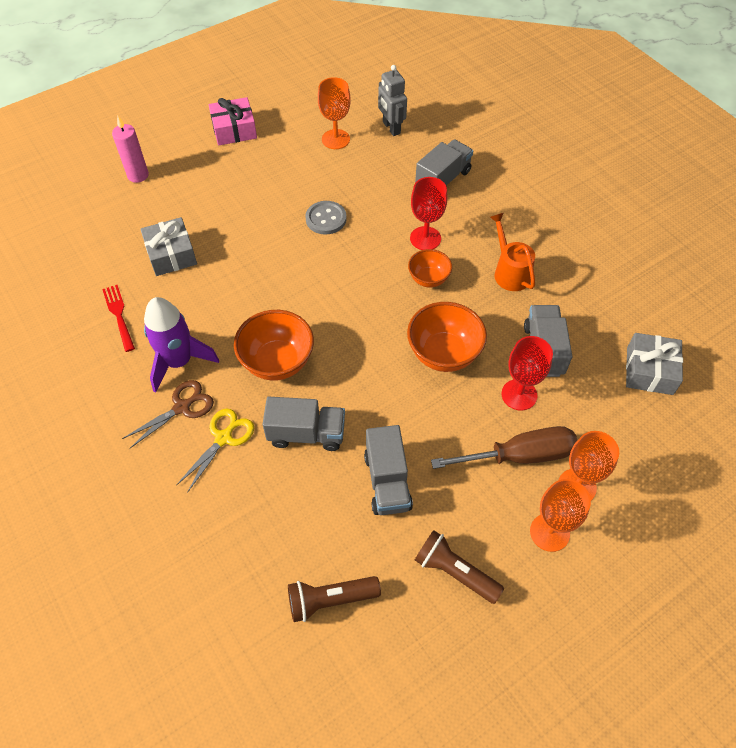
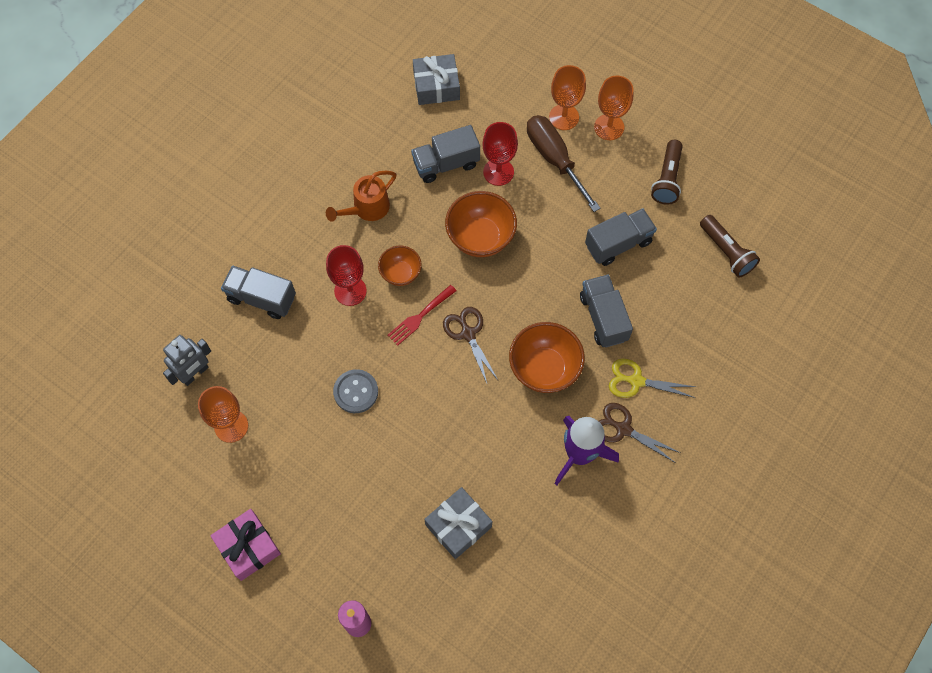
camera: 110 degrees left, 10 degrees up
(119, 315) = (552, 538): red fork -> red fork (420, 316)
(343, 312) = (468, 334): none -> brown scissors

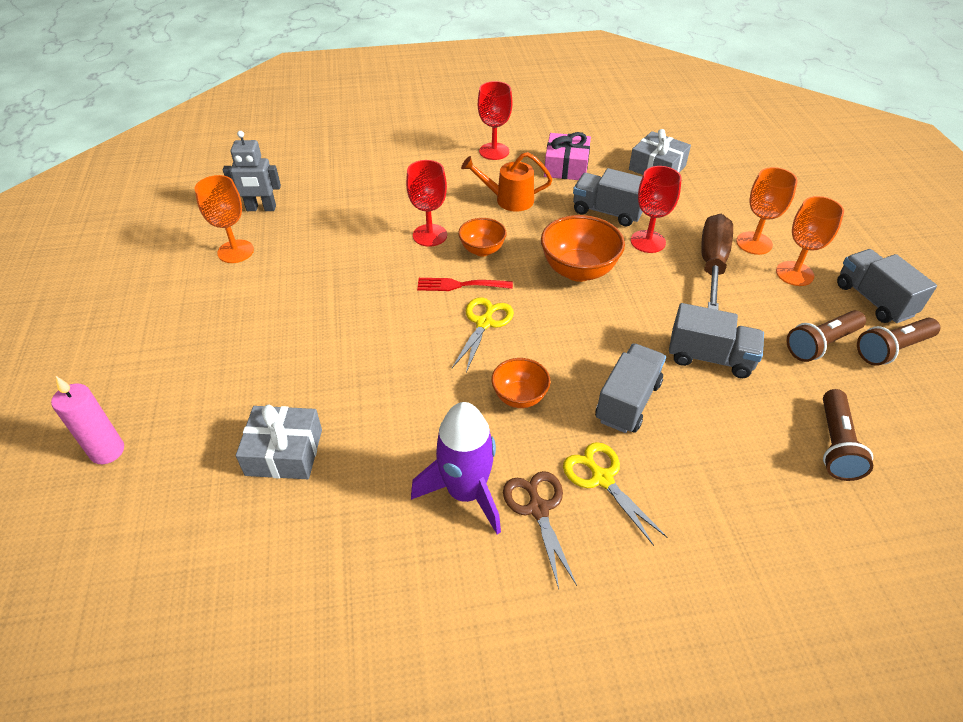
camera: 45 degrees right, 20 degrees down
(248, 547) = (129, 329): pink gift -> pink gift (566, 167)
(261, 298) = (364, 199): grey truck -> grey truck (873, 300)
(300, 164) = (494, 151): none -> red goblet
(356, 392) = (345, 295): grey button -> none
(468, 334) = (484, 323): brown scissors -> yellow scissors
(544, 369) = (519, 397): orange bowl -> orange bowl, size x0.60
(705, 150) = (892, 349): none -> brown flashlight

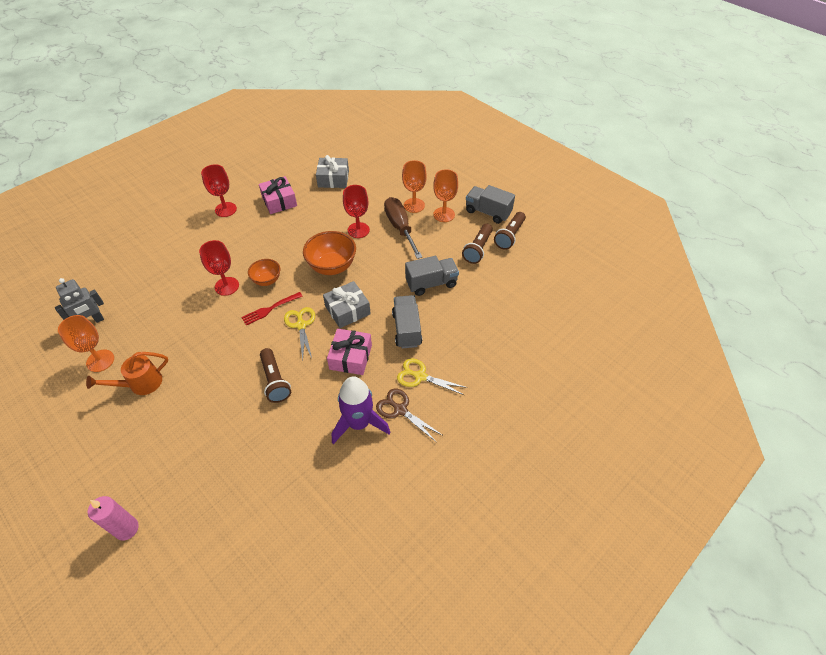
camera: 35 degrees left, 5 degrees up
(284, 452) = (242, 462): grey gift -> grey gift (347, 310)
(508, 200) = (259, 239): orange watering can -> orange watering can (140, 384)
(519, 397) = (350, 357): orange bowl -> pink gift
(607, 212) = (324, 221): grey truck -> none
(835, 445) = (512, 299): brown flashlight -> brown flashlight (275, 381)

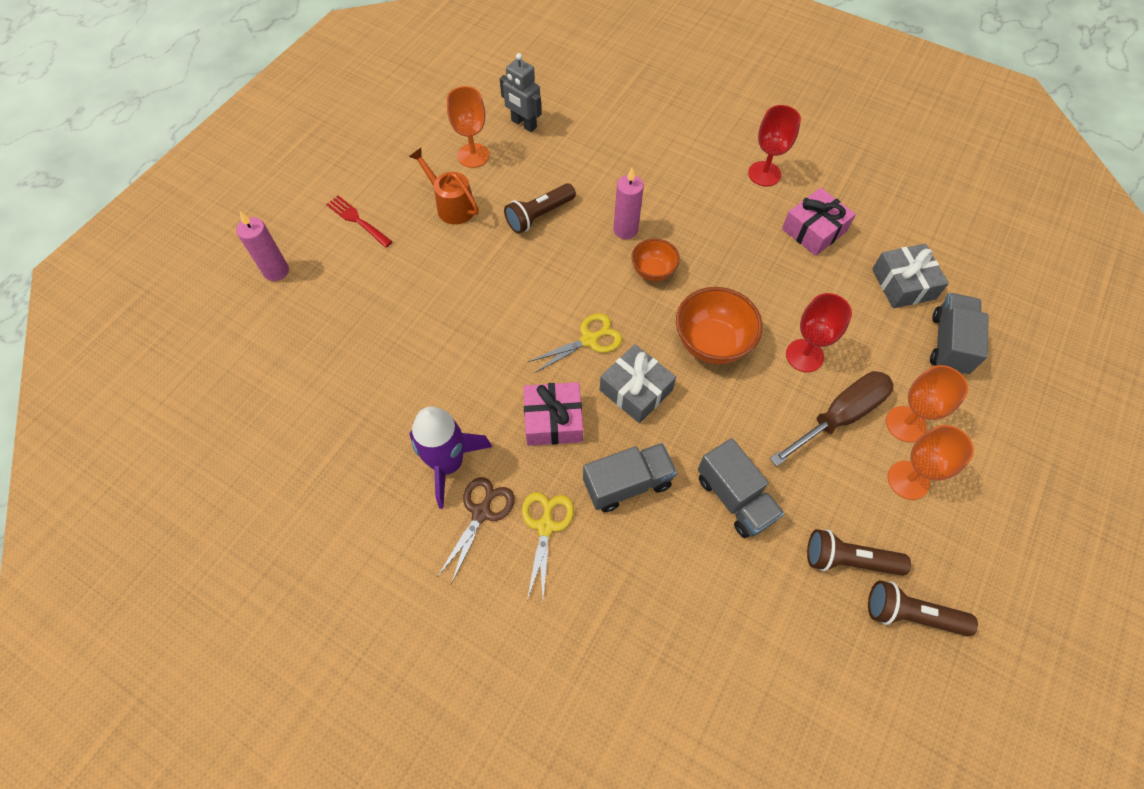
camera: 75 degrees right, 10 degrees up
(227, 286) = (625, 230): red goblet -> pink candle
(270, 309) = (604, 293): red fork -> red fork (357, 220)
(275, 381) = (490, 341): brown flashlight -> brown flashlight (539, 215)
(488, 212) = (955, 559): grey truck -> grey truck (949, 344)

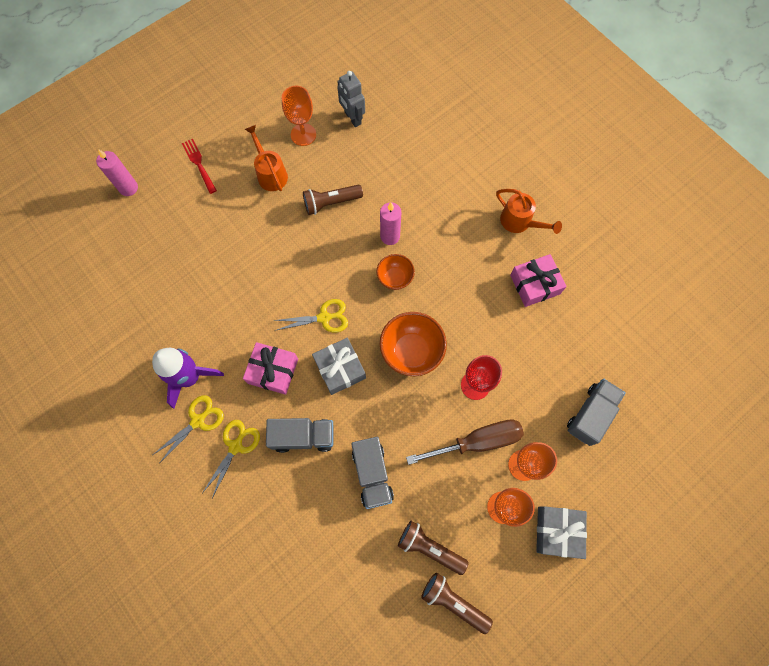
camera: 20 degrees right, 10 degrees up
(481, 513) = (198, 421): brown scissors -> yellow scissors
(764, 174) = (520, 222): red goblet -> orange watering can
(903, 284) = (581, 353): grey gift -> grey gift (557, 531)

